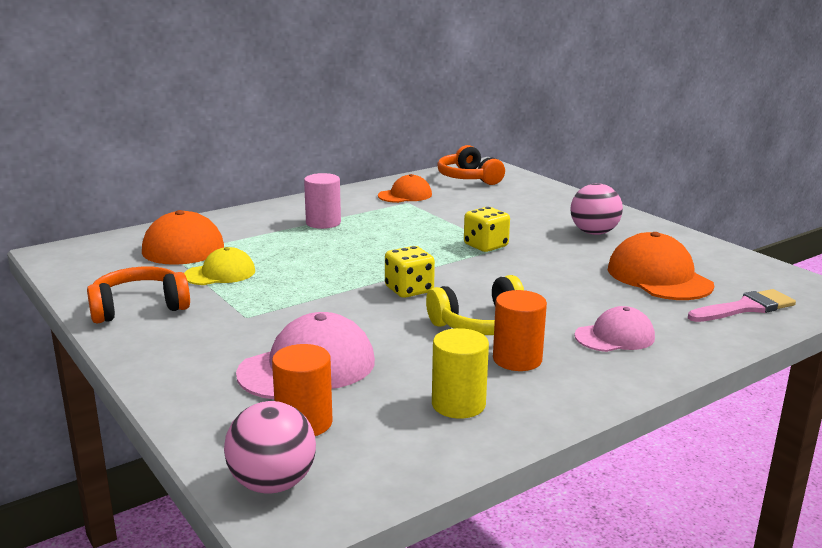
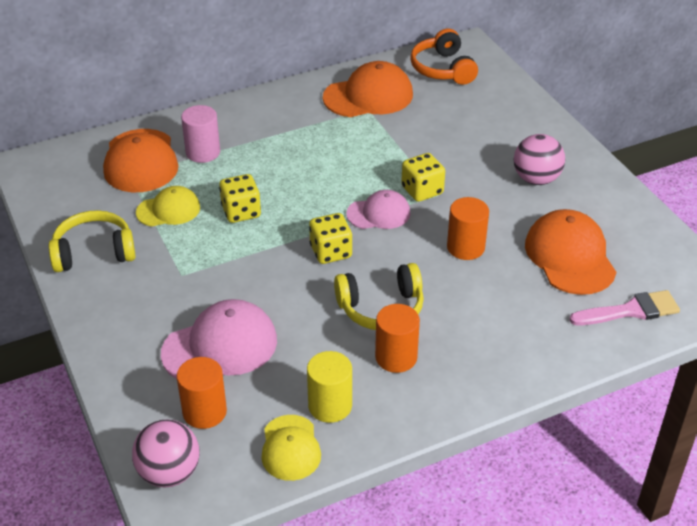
camera: 10 degrees right, 20 degrees up
(139, 307) = (94, 252): orange headphones -> yellow headphones
(301, 270) = (241, 212): none -> yellow dice
(323, 223) = (277, 138): pink cylinder -> pink cylinder (203, 152)
(405, 195) = (368, 96): orange cap -> orange cap, size x1.62
(425, 445) = (290, 448): none -> yellow cap
(550, 278) = (465, 247): none -> orange cylinder
(615, 336) = (492, 337): pink cap -> pink cap (379, 213)

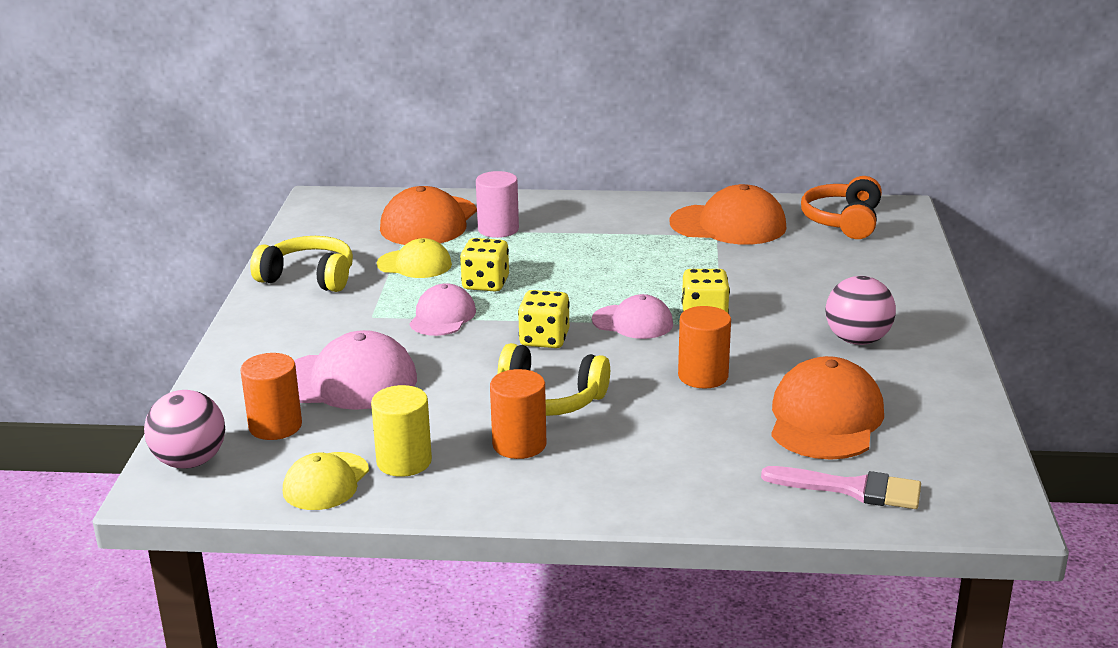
camera: 30 degrees right, 15 degrees down
(237, 256) = (442, 316): none -> pink cap

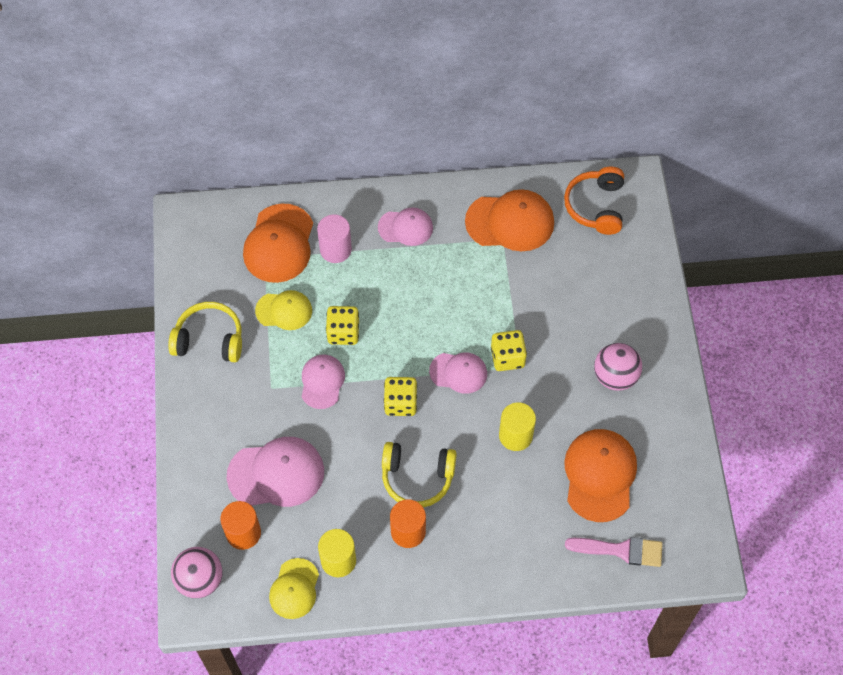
camera: 10 degrees left, 35 degrees up
(592, 221) = (405, 227): none -> pink cap
(703, 376) = (515, 435): orange cylinder -> yellow cylinder

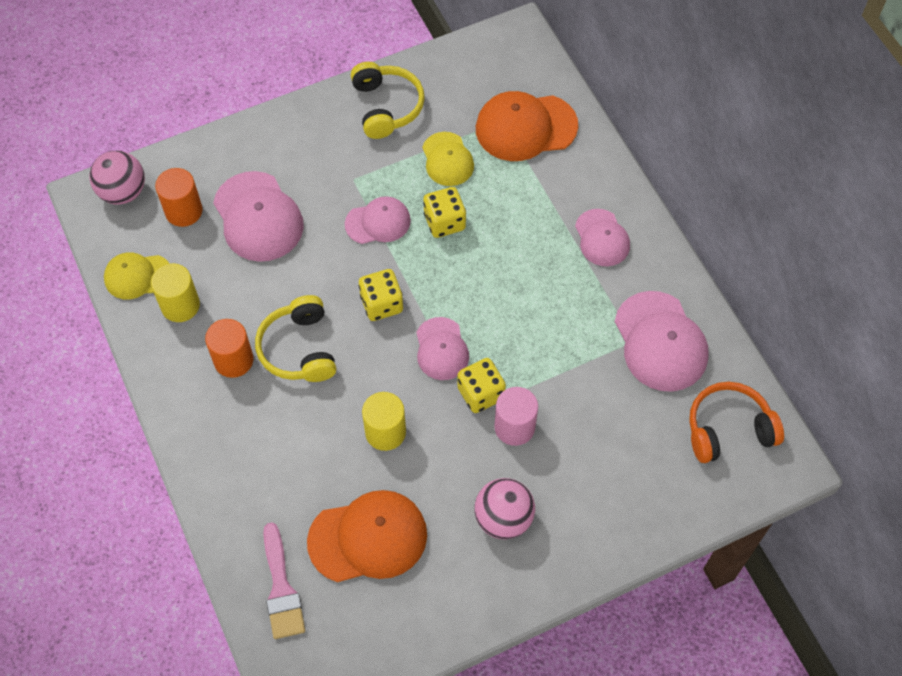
camera: 70 degrees right, 0 degrees up
(335, 249) = (542, 181): pink cylinder -> pink cylinder (514, 427)
(510, 222) = (660, 342): orange cap -> pink cap

